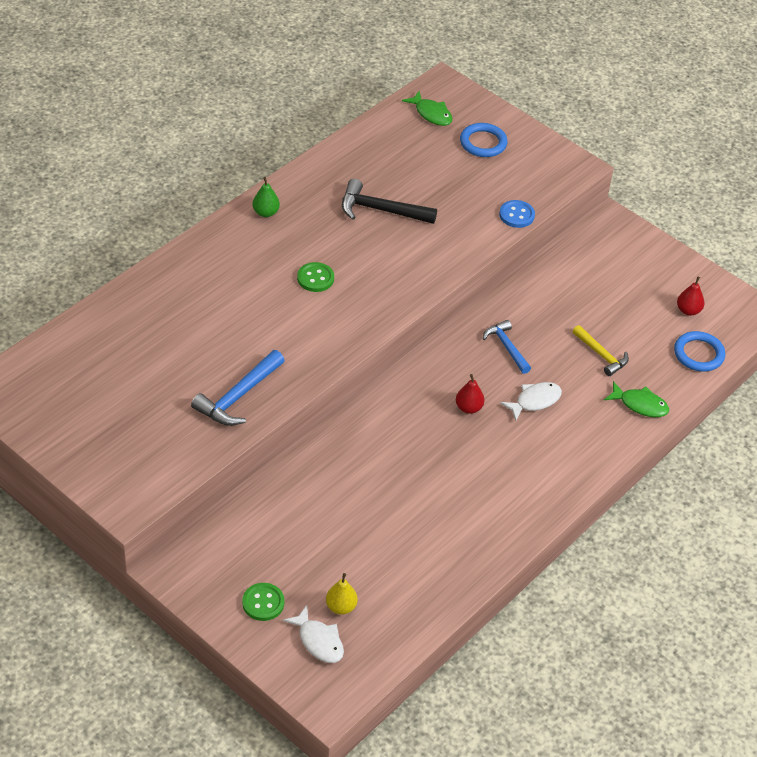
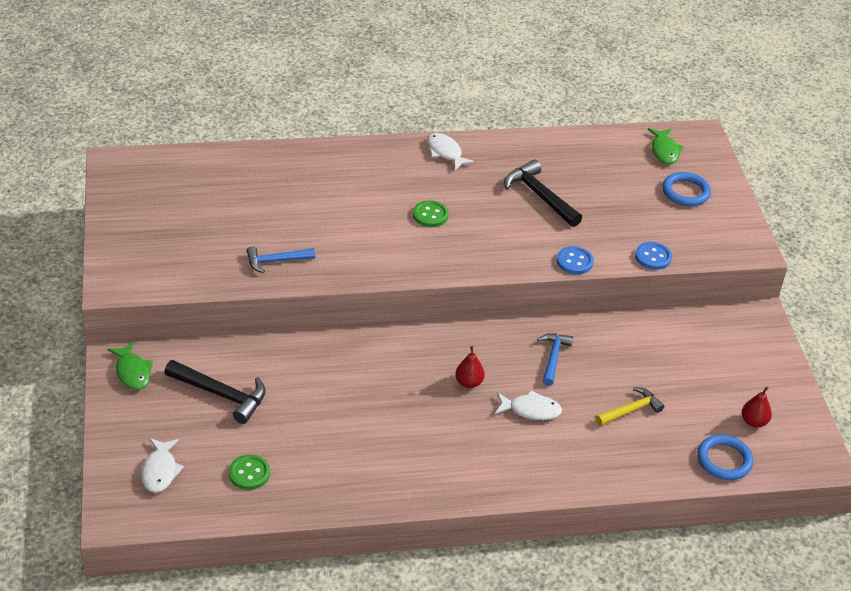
camera: 40 degrees right, 5 degrees down
(238, 397) = (276, 261): blue hammer -> blue hammer, size x0.66
(263, 603) = (152, 419): green button -> green button (249, 473)
(266, 212) = (445, 152): green pear -> white fish
(294, 544) = (221, 394): none -> black hammer
(341, 607) = (204, 458): yellow pear -> none
(466, 254) = (574, 262): none -> blue button
(601, 355) = (631, 410): yellow hammer -> yellow hammer turned 120 degrees counterclockwise
(640, 405) = (622, 467): green fish -> green fish (132, 372)

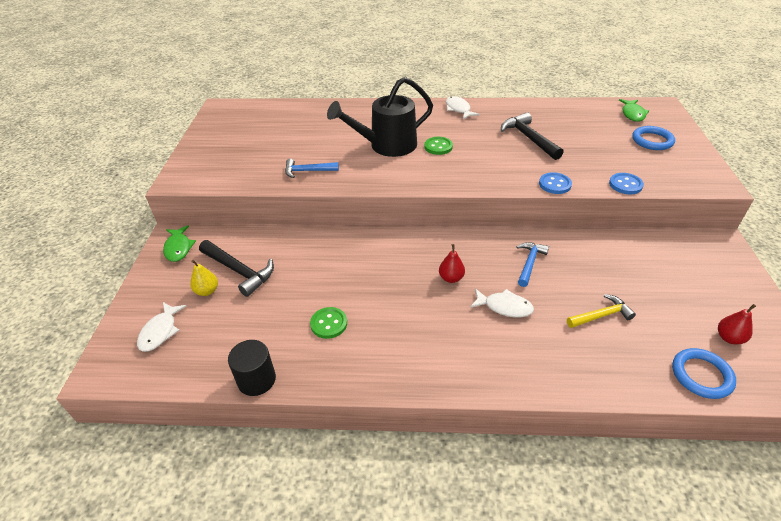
camera: 15 degrees right, 0 degrees up
(193, 421) = (207, 291): none -> yellow pear
(249, 473) = (235, 342): green button -> green button (329, 324)
(288, 508) = (256, 380): none -> black cylinder
(365, 217) = (386, 146): none -> black watering can

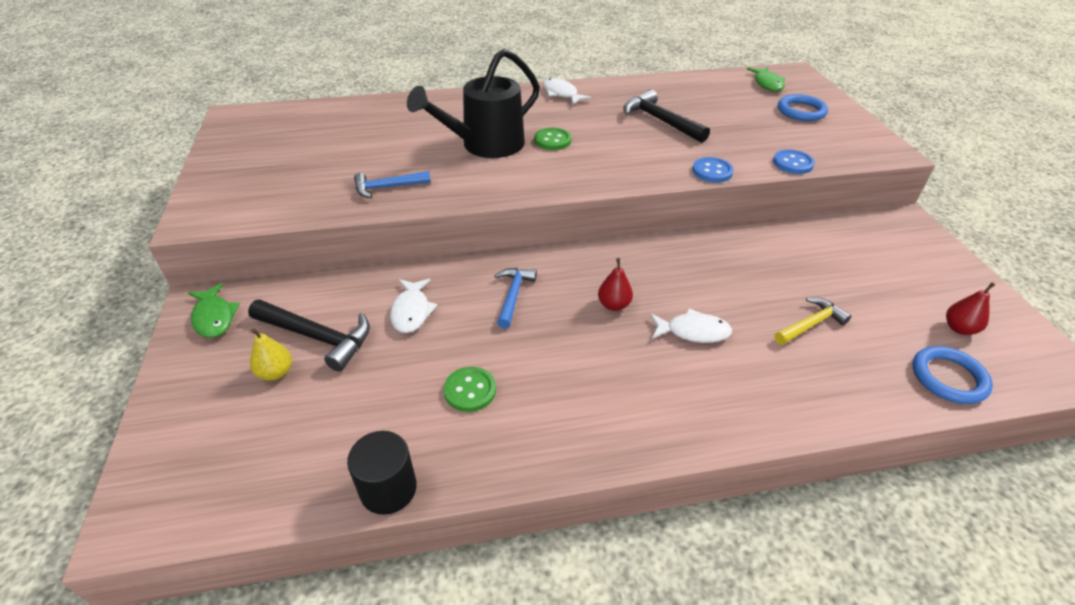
camera: 15 degrees left, 0 degrees up
(160, 331) = (217, 444): white fish -> white fish (411, 311)
(529, 263) = (703, 272): blue hammer -> blue hammer (513, 295)

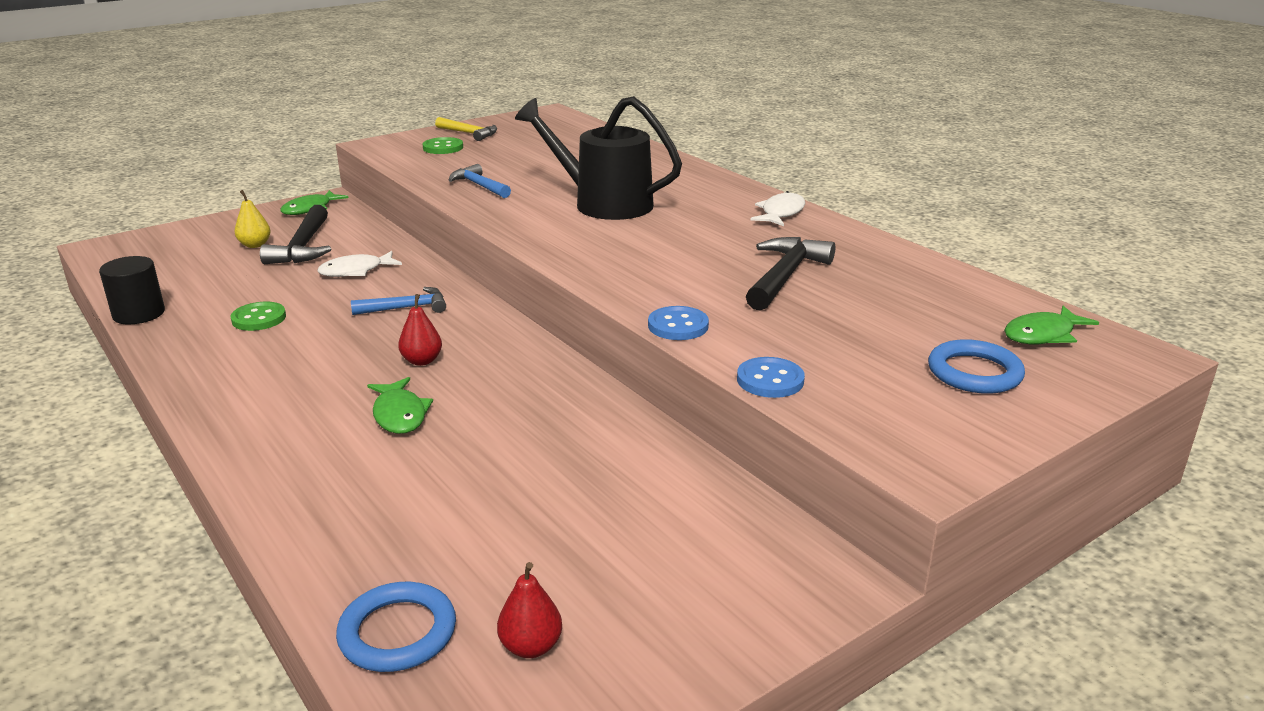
camera: 65 degrees right, 15 degrees down
(552, 140) = (652, 229): green button -> green button (443, 148)
(693, 331) = (399, 414): white fish -> green fish
(810, 324) = (460, 498): yellow hammer -> yellow hammer (469, 133)

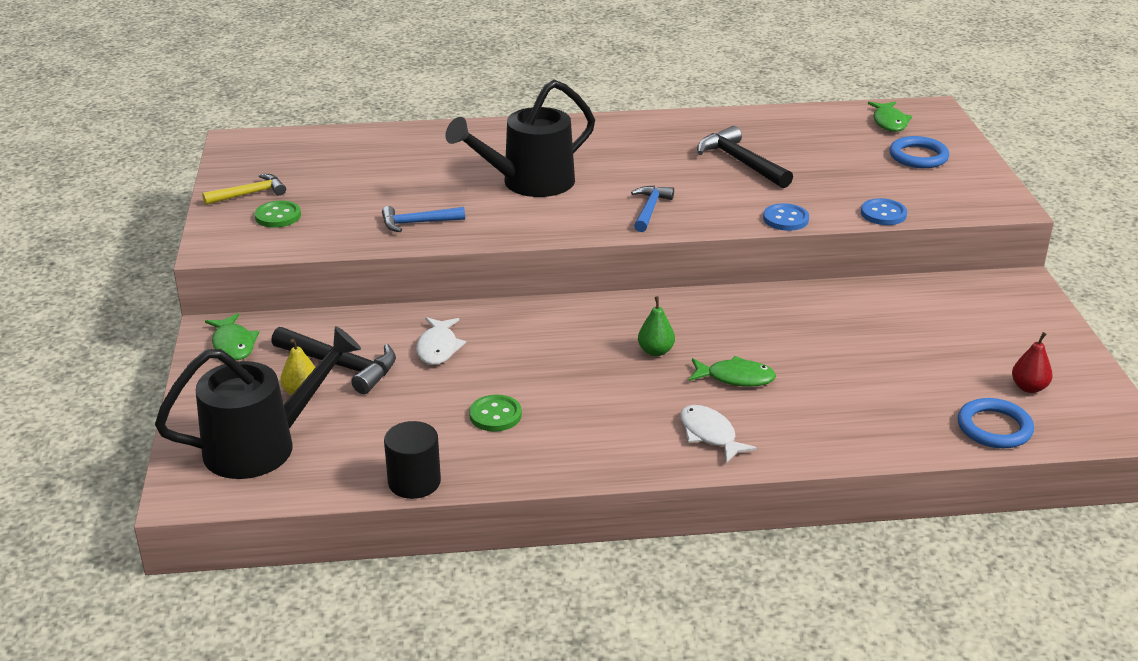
camera: 60 degrees left, 5 degrees up
(173, 252) = (263, 445): none -> black watering can
(406, 308) = (548, 338): blue hammer -> blue hammer (650, 209)
(422, 361) = (655, 351): red pear -> green pear
(781, 213) = (627, 127): white fish -> white fish (710, 435)

